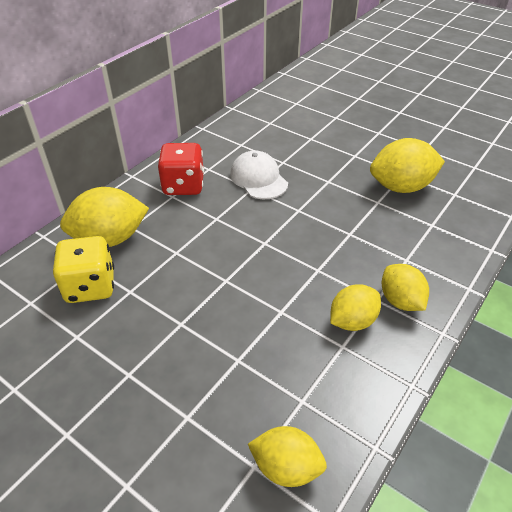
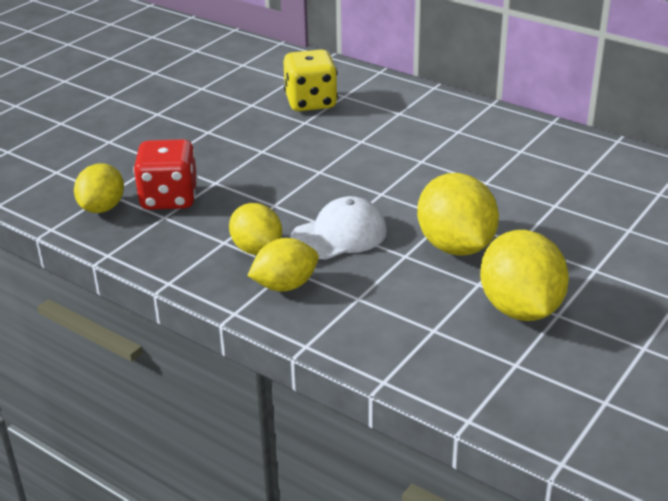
camera: 90 degrees right, 10 degrees down
(110, 239) = (378, 104): yellow lemon -> yellow lemon (455, 246)
(183, 186) = (479, 136): red dice -> red dice (169, 198)
(258, 178) = (508, 186): white cap -> white cap (339, 235)

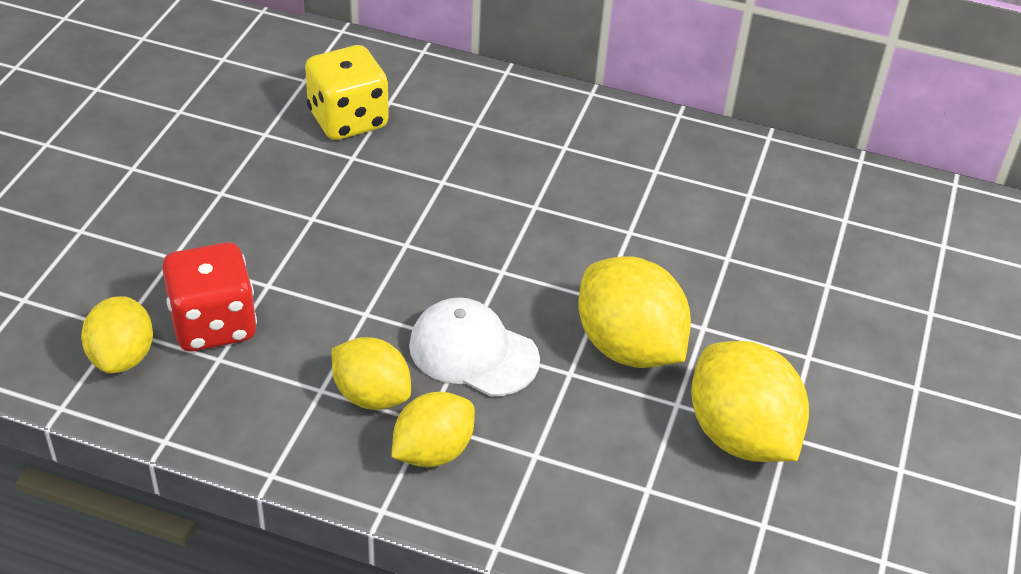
camera: 20 degrees left, 10 degrees up
(339, 235) = (473, 352): white cap -> white cap turned 105 degrees counterclockwise

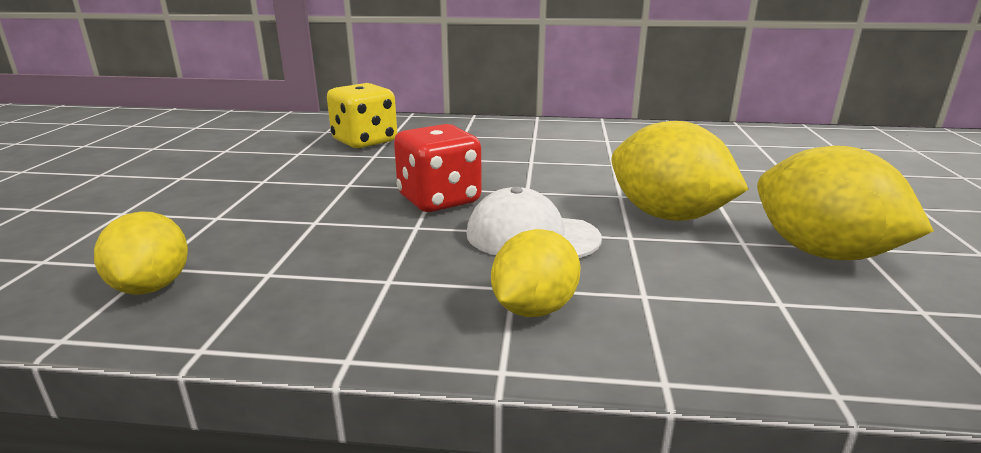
camera: 10 degrees left, 20 degrees down
(213, 325) = (260, 251): red dice -> red dice (439, 200)
(371, 395) = (445, 276): yellow lemon -> none

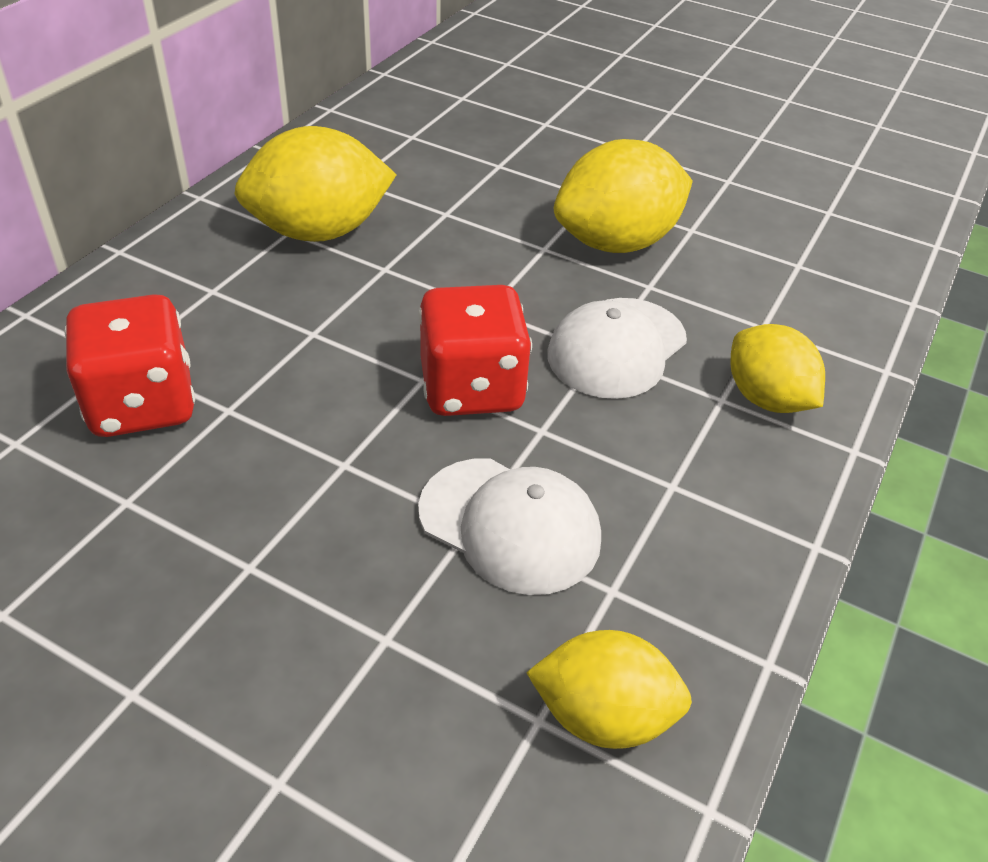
camera: 70 degrees left, 20 degrees up
(317, 231) = (510, 525): none -> white cap
(365, 142) = (142, 404): yellow dice -> red dice
(821, 253) = (730, 202): yellow lemon -> yellow lemon (319, 231)

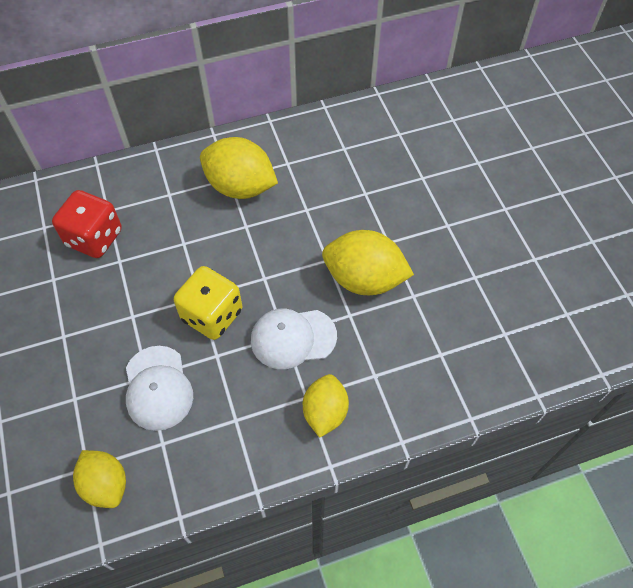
camera: 45 degrees right, 15 degrees up
(471, 388) = (212, 315): red dice -> yellow dice

